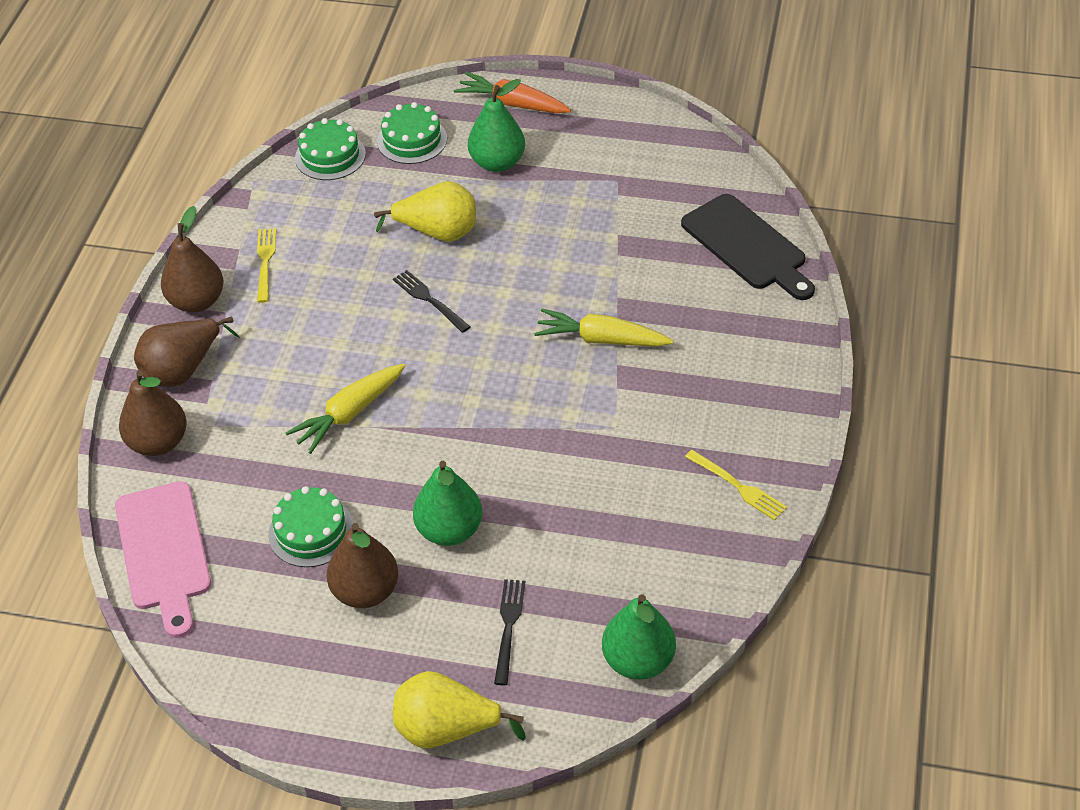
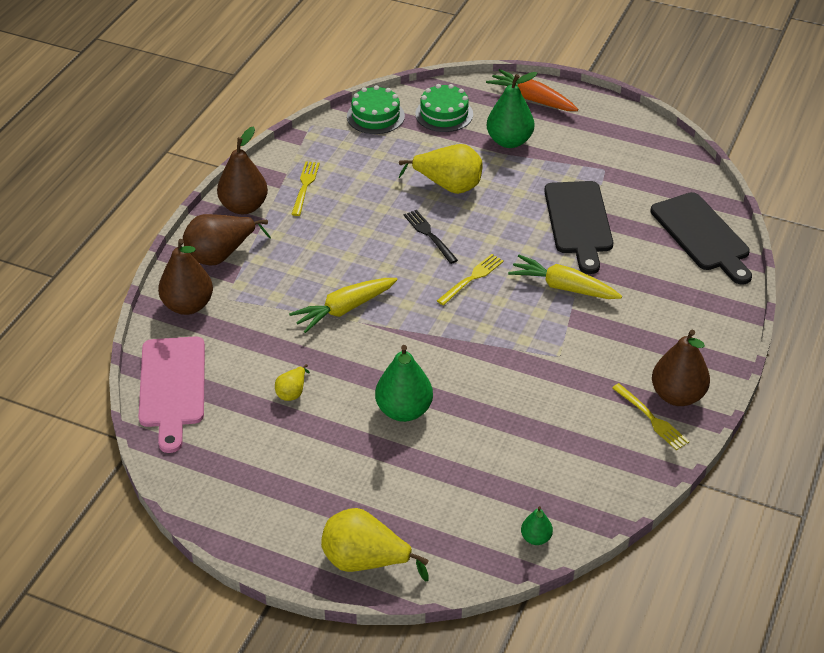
camera: 10 degrees right, 5 degrees down
(311, 531) = (292, 392): green cake -> yellow pear
(365, 591) = (325, 445): brown pear -> brown pear (677, 396)
(492, 347) = (472, 278): none -> yellow fork
(508, 626) = (434, 492): black fork -> none
(601, 253) = (579, 222): none -> black cutting board
(638, 661) = (536, 538): green pear -> green pear, size x0.51

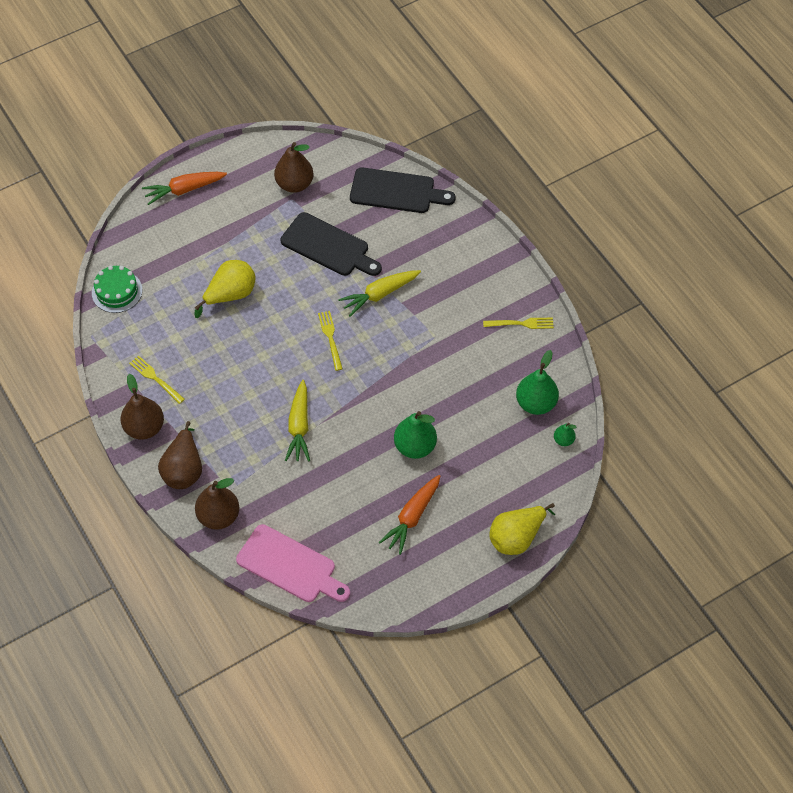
camera: 55 degrees left, 15 degrees up
(292, 392) = (350, 499): yellow pear -> none
(313, 454) = (412, 517): none -> orange carrot
(429, 235) = (269, 336): black fork -> none
(444, 114) = (152, 250): green cake -> none
(509, 141) = (216, 231): green pear -> green pear (536, 403)
(677, 396) = (514, 298): brown pear -> brown pear (294, 184)

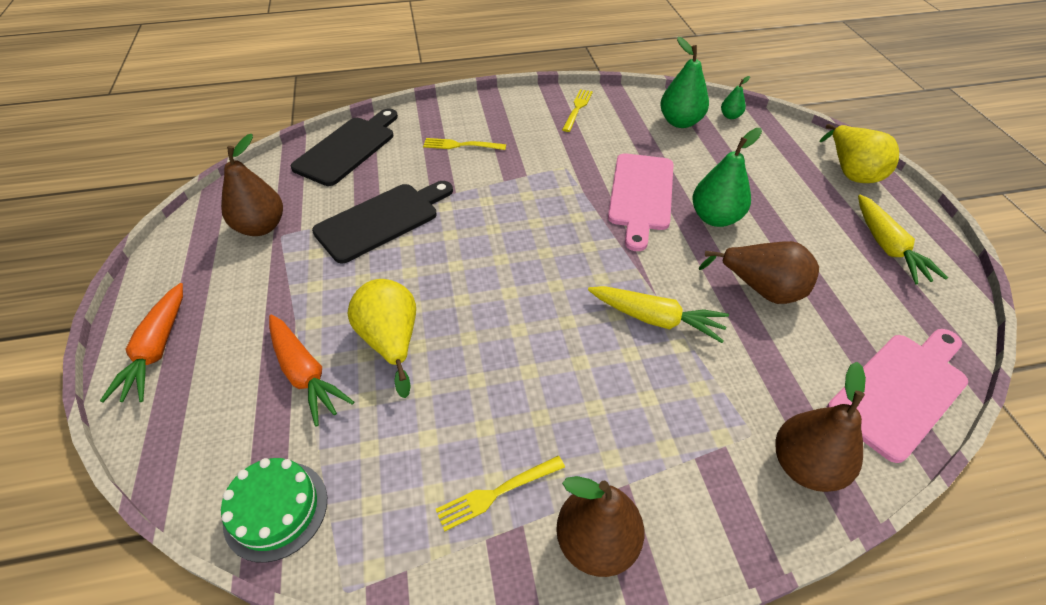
camera: 70 degrees left, 10 degrees down
(183, 469) = (702, 497): brown pear -> brown pear (761, 289)
(330, 338) = (523, 252): yellow fork -> yellow fork (460, 145)
(379, 294) = (482, 195): yellow carrot -> yellow carrot (887, 247)
(412, 517) = (819, 244): orange carrot -> orange carrot (305, 374)
(421, 394) = (641, 195): none -> pink cutting board

